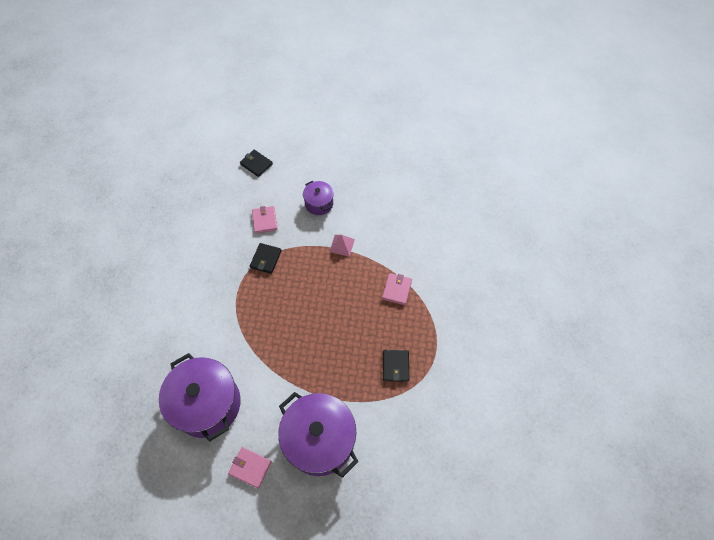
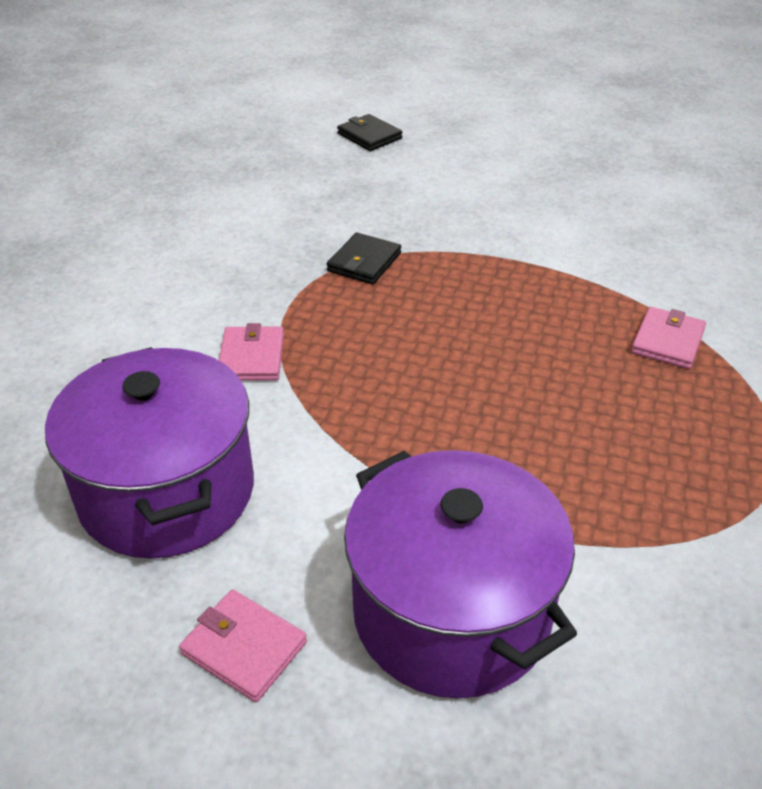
camera: 10 degrees right, 20 degrees down
(264, 220) = (372, 208): pink wallet -> pink wallet (251, 357)
(319, 204) = (491, 196): purple pot -> none
(342, 245) = (537, 259): pink pyramid -> none
(395, 366) = (669, 481): black wallet -> none

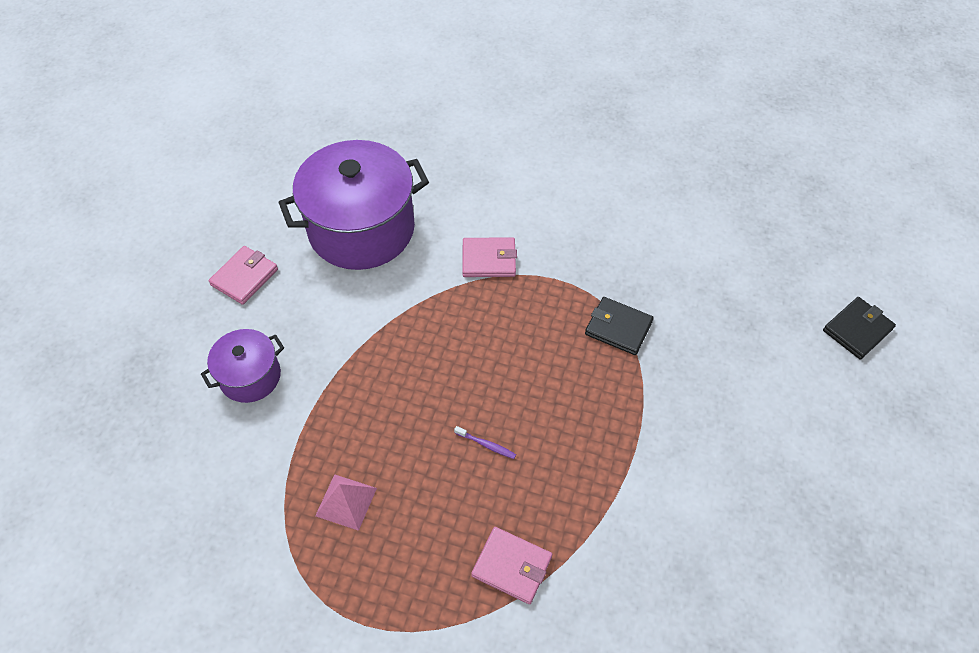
camera: 90 degrees right, 15 degrees up
(451, 612) = (250, 376): purple pot -> purple pot, size x0.51
(527, 359) = (486, 445): none -> purple toothbrush
(632, 479) = (346, 502): none -> pink pyramid

